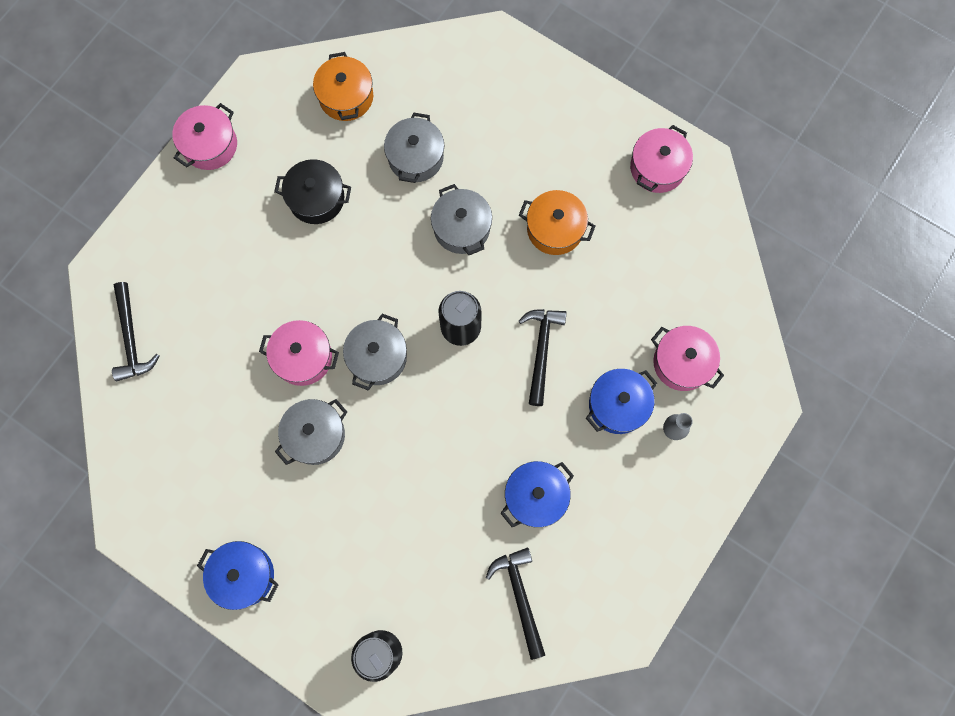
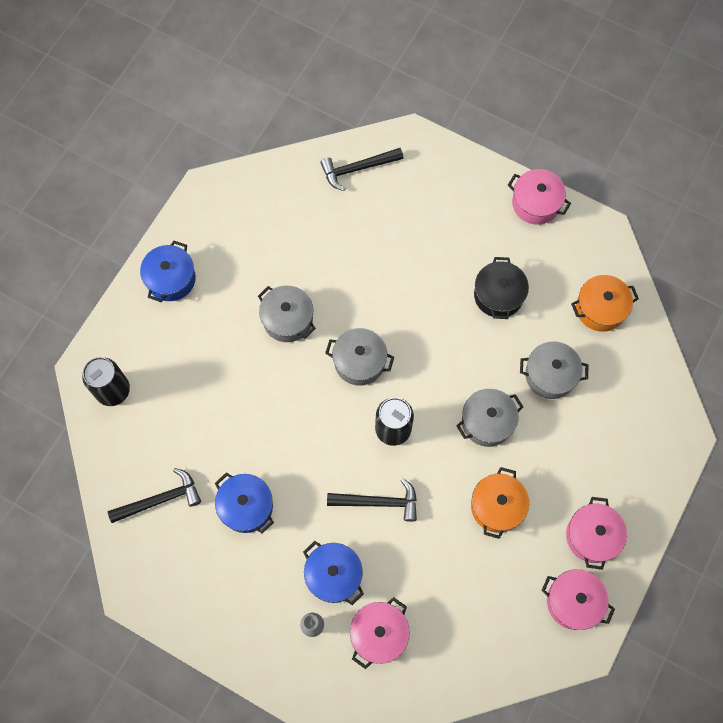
camera: 85 degrees right, 5 degrees down
(303, 357) = (353, 302): pink pot -> pink pot (592, 536)

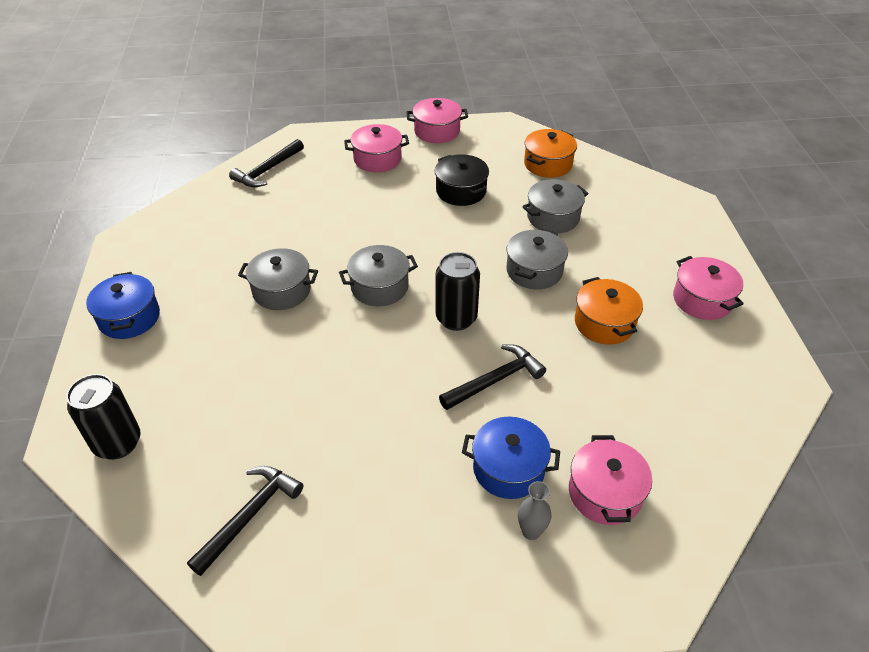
camera: 35 degrees left, 25 degrees down
(246, 506) = (360, 463): blue pot -> none
(573, 601) = (742, 354): pink pot -> pink pot (377, 159)

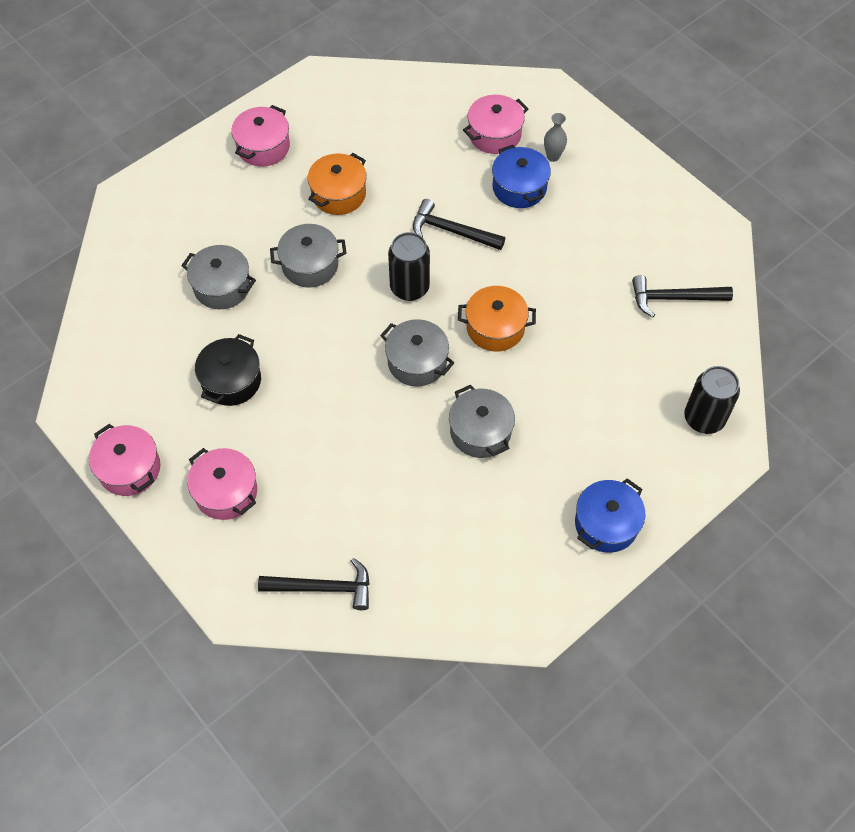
camera: 125 degrees left, 15 degrees up
(548, 164) = (130, 332): orange pot -> orange pot (495, 328)

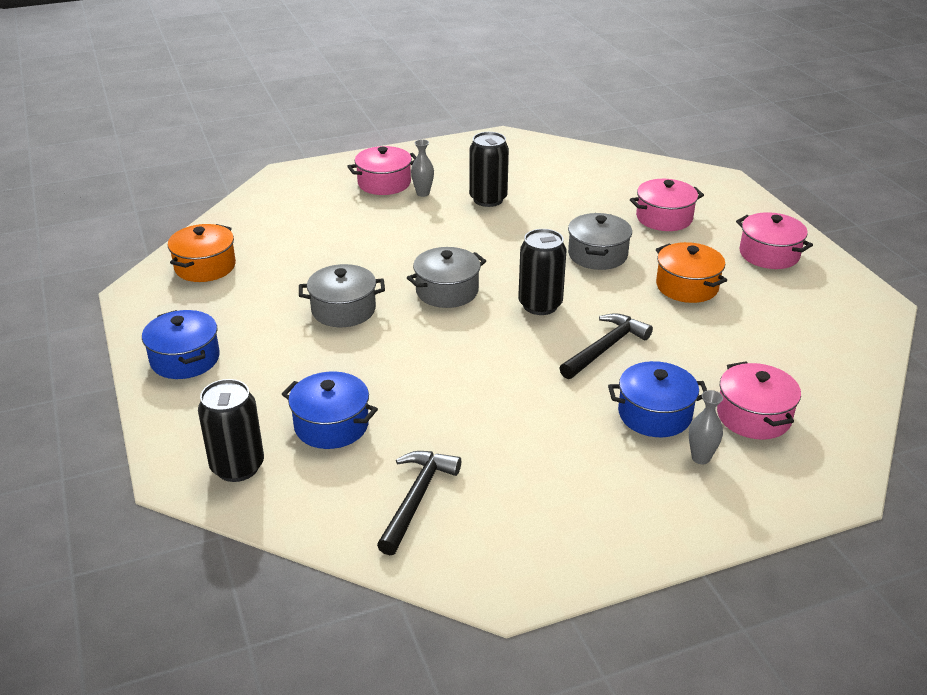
camera: 110 degrees right, 25 degrees down
(129, 468) = (435, 151): pink pot -> pink pot (664, 218)
(222, 286) = (593, 209): grey pot -> none
(231, 381) = (488, 199): black pot -> black can
(237, 445) = (423, 193): none -> grey vase
(323, 588) = (266, 208): black hammer -> none
(495, 328) = (458, 347): orange pot -> orange pot (205, 267)
(630, 377) = (331, 425): none -> blue pot

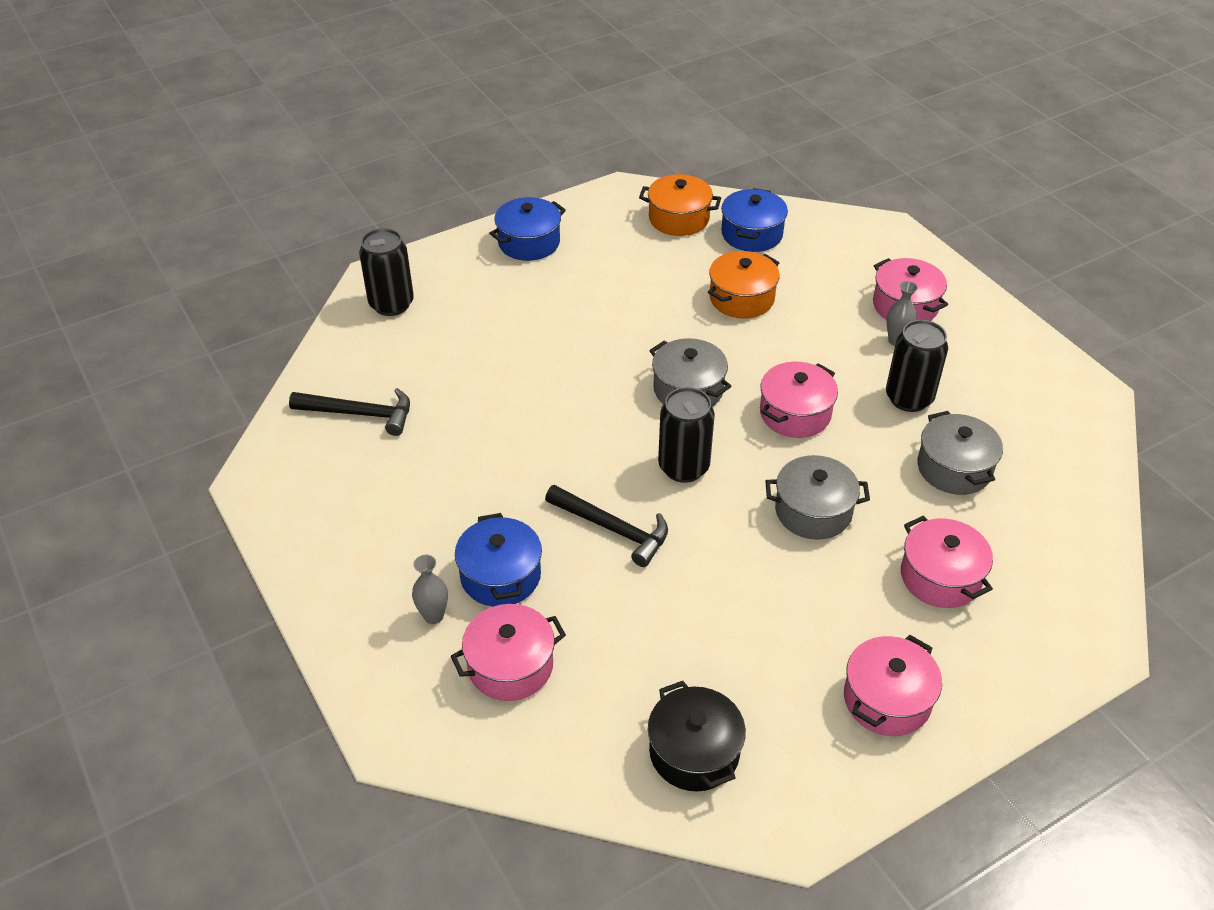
camera: 80 degrees right, 10 degrees up
(331, 425) = (451, 346): blue pot -> blue pot (751, 234)
(343, 310) = (631, 321): grey pot -> grey pot (954, 468)
(491, 247) = (795, 414): none -> pink pot
(687, 286) = (768, 603): orange pot -> orange pot (741, 298)
(824, 335) = (694, 752): none -> black pot

